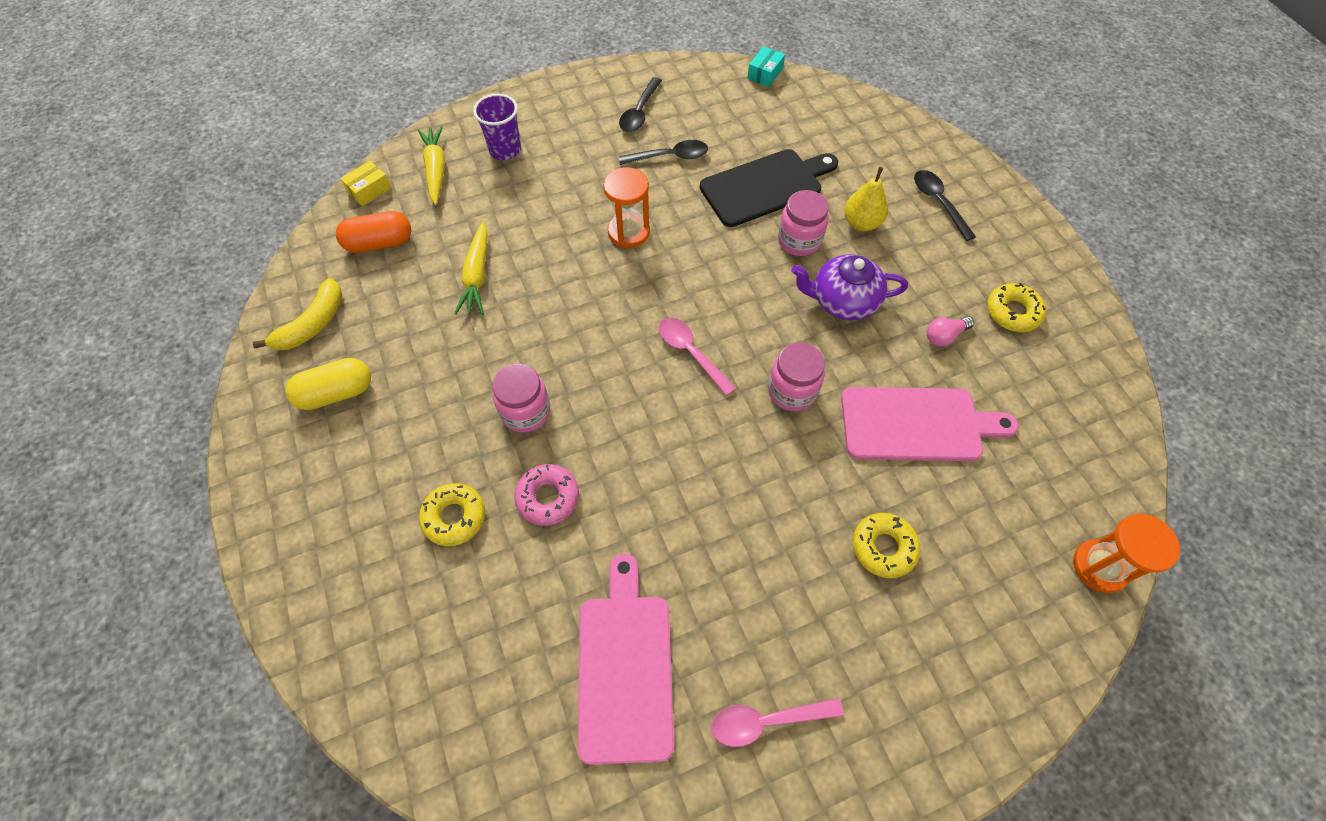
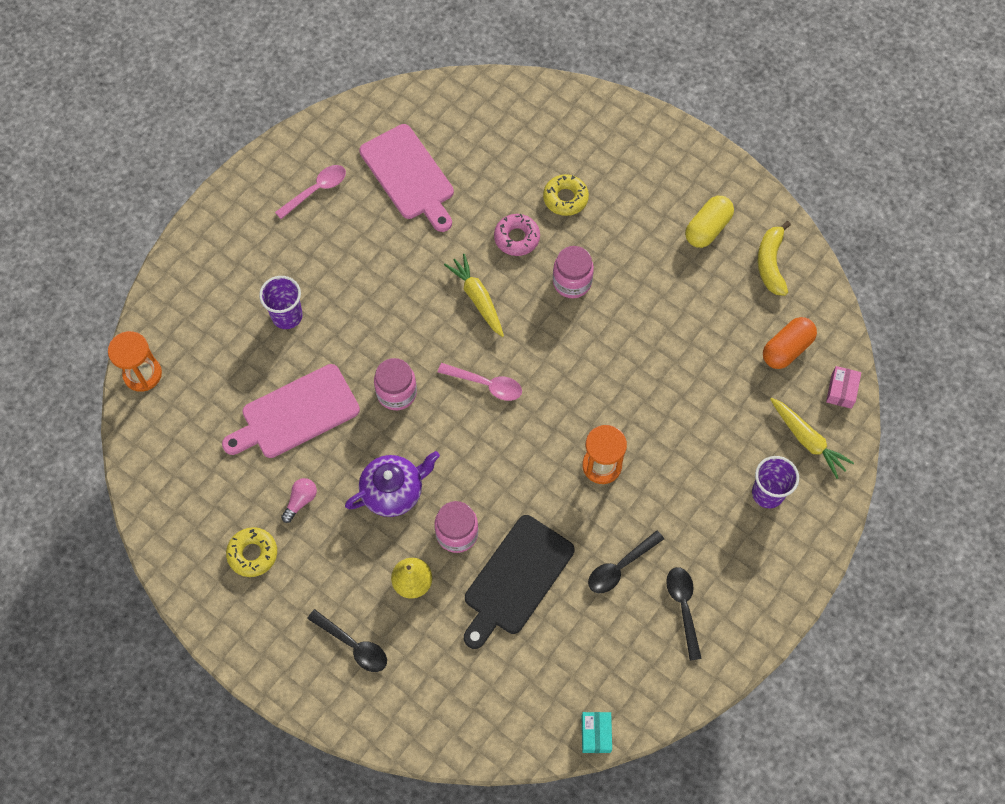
camera: 150 degrees right, 5 degrees up
(369, 190) = (841, 390): yellow box -> pink box
(477, 276) = (689, 362): yellow carrot -> yellow carrot (477, 298)
(883, 547) = (287, 316): yellow donut -> purple cup

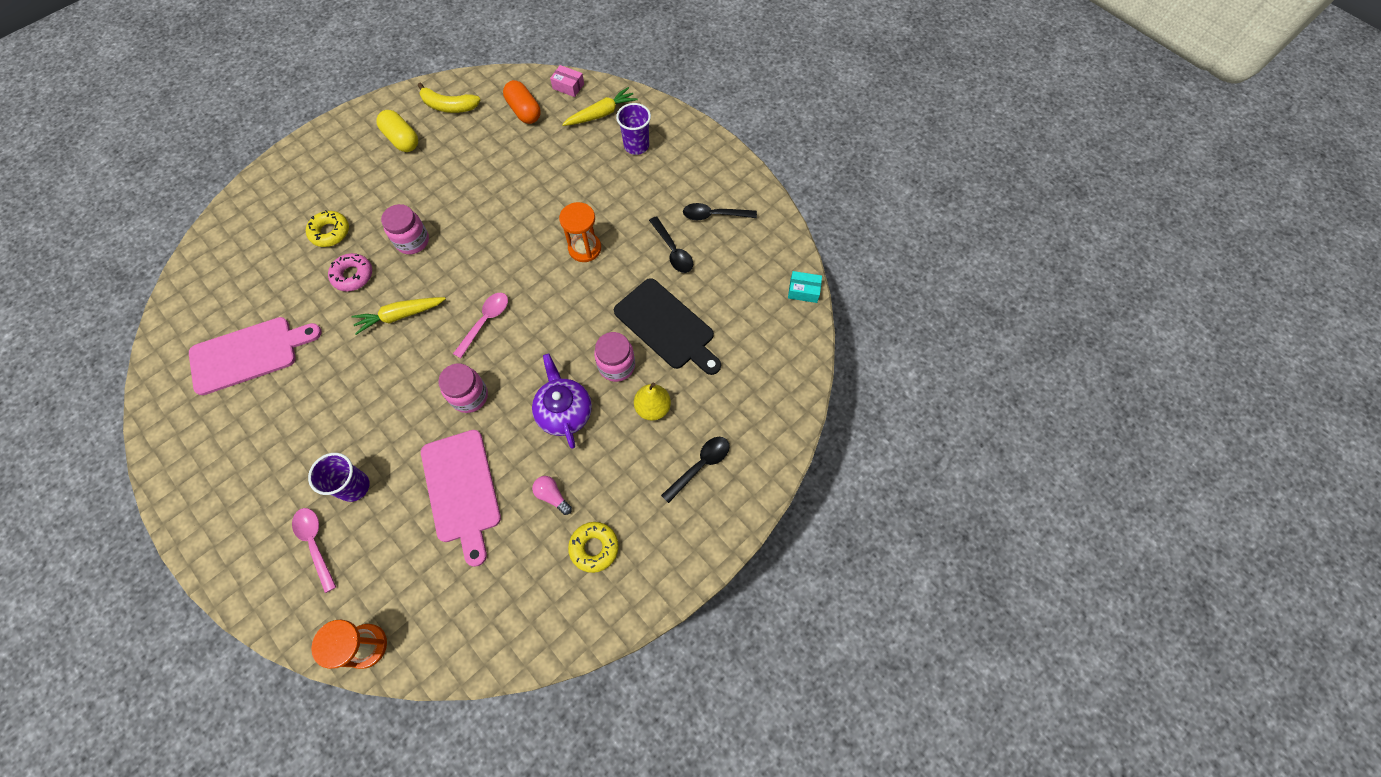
camera: 80 degrees left, 0 degrees up
(316, 190) = (225, 441): pink spoon -> pink spoon (315, 544)

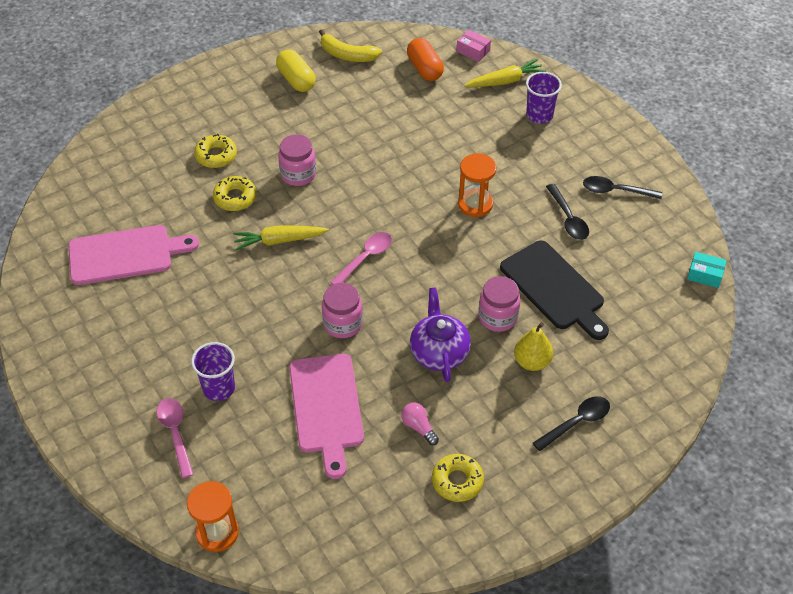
camera: 10 degrees right, 15 degrees down
(353, 275) = (235, 198): pink donut -> yellow donut

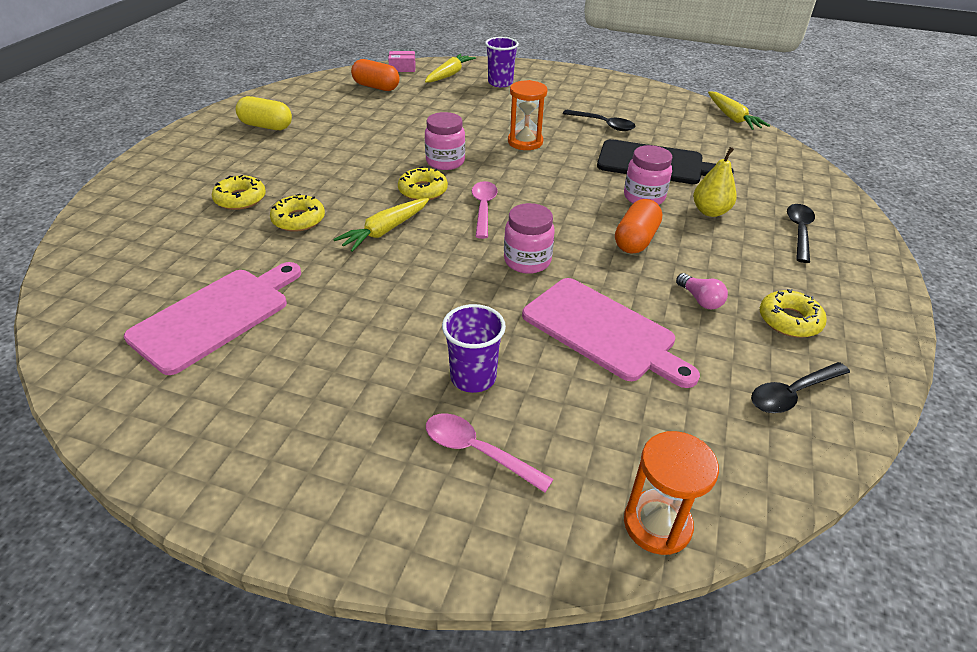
camera: 40 degrees left, 10 degrees down
(298, 174) = (345, 181): pink jar -> pink jar (445, 162)
(342, 215) = (423, 190): none -> yellow donut
(347, 55) = (297, 99): yellow banana -> none
(419, 427) = (700, 300): pink light bulb -> pink light bulb turned 135 degrees counterclockwise
(439, 352) = (635, 240): purple teapot -> orange capsule
(616, 191) = (611, 100): black spoon -> black spoon (792, 393)
(705, 275) = (732, 118): turquoise box -> yellow carrot

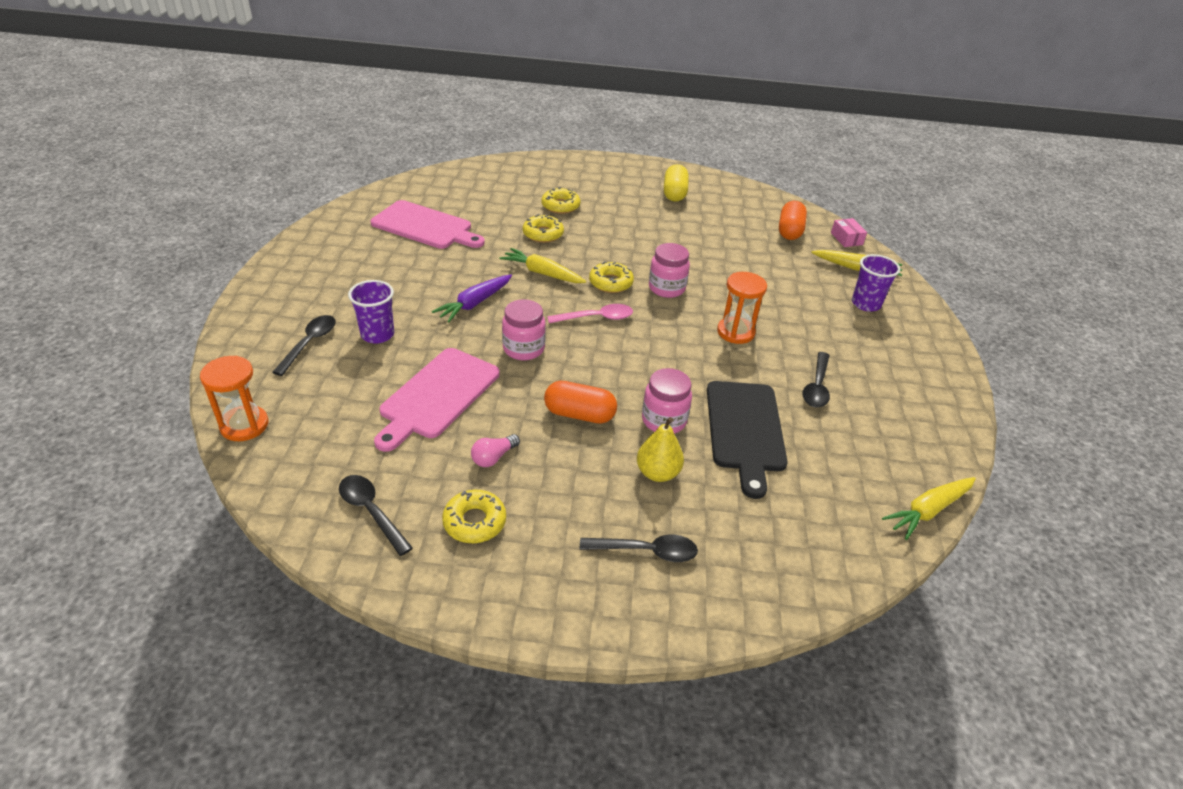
camera: 75 degrees right, 0 degrees up
(429, 287) = (474, 303): none -> purple carrot
(478, 451) = (309, 343): pink spoon -> black spoon

